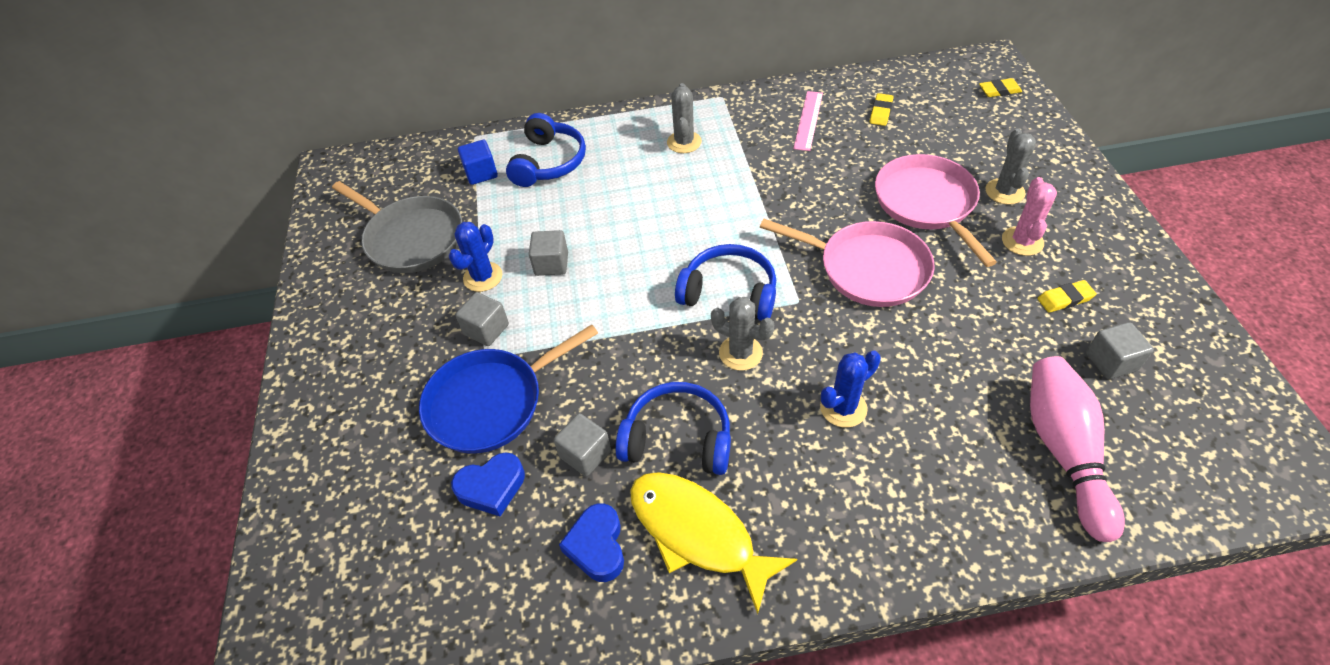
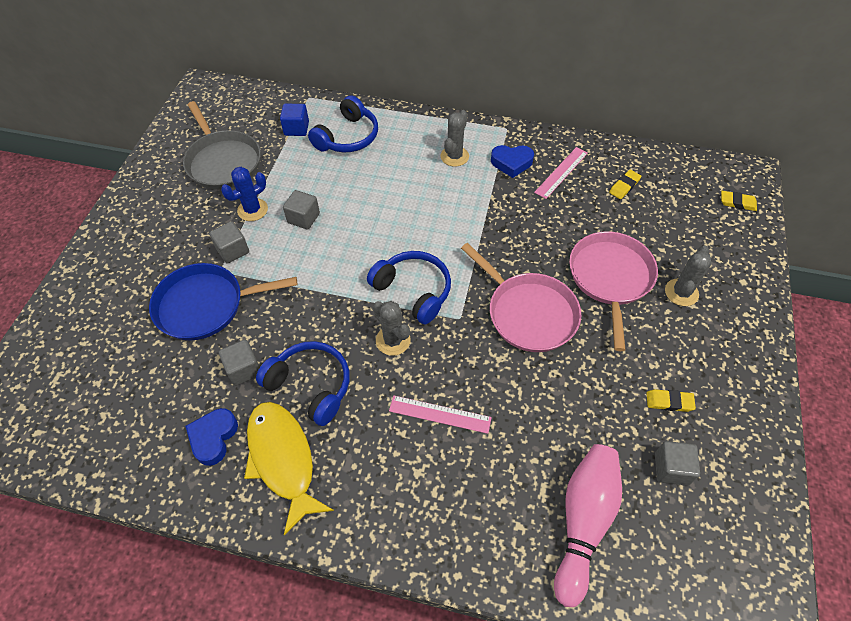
camera: 20 degrees right, 5 degrees up
(491, 487) = (172, 366): blue heart -> blue heart (511, 163)
(843, 408) = (440, 414): blue cactus -> pink ruler
(1022, 241) = (667, 340): pink cactus -> none

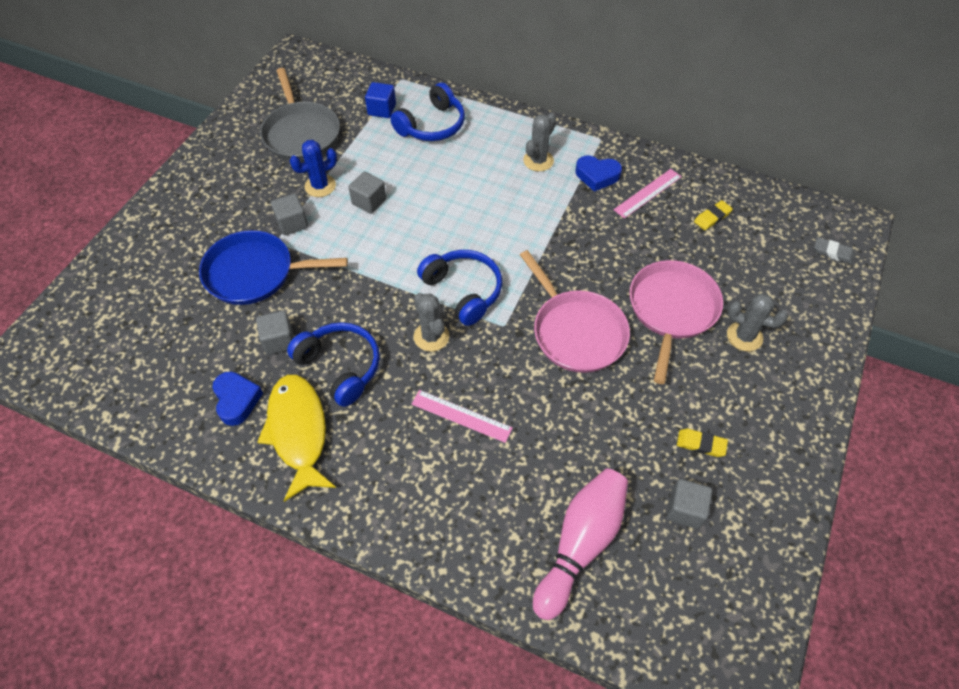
camera: 10 degrees right, 0 degrees up
(213, 438) = (237, 400): blue heart -> blue heart turned 135 degrees clockwise
(681, 292) = (744, 336): grey cactus -> grey cactus turned 75 degrees clockwise
(737, 203) = (832, 253): yellow eraser -> grey eraser

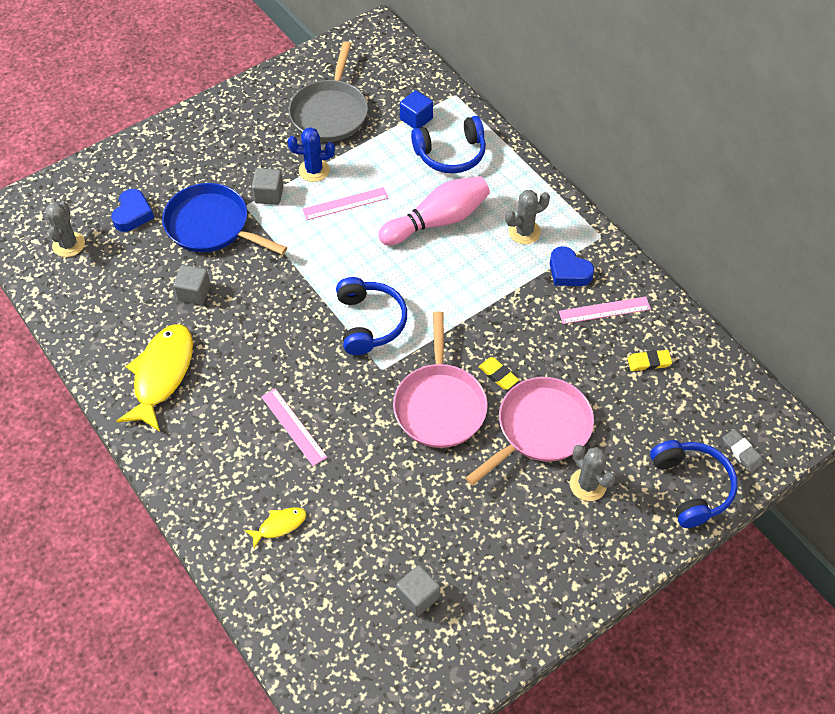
camera: 30 degrees right, 0 degrees up
(237, 400) = (133, 326): blue heart -> blue heart (133, 214)
(340, 367) = (226, 338): blue headphones -> blue headphones (691, 487)
(369, 201) = (345, 204): grey cube -> pink ruler
(431, 336) = (315, 349): grey cactus -> grey cactus (68, 244)
(514, 515) = (279, 525): none -> yellow fish
(580, 544) = (314, 575): pink bowling pin -> pink bowling pin (437, 221)
(701, 444) = (473, 553): yellow eraser -> yellow eraser (498, 375)

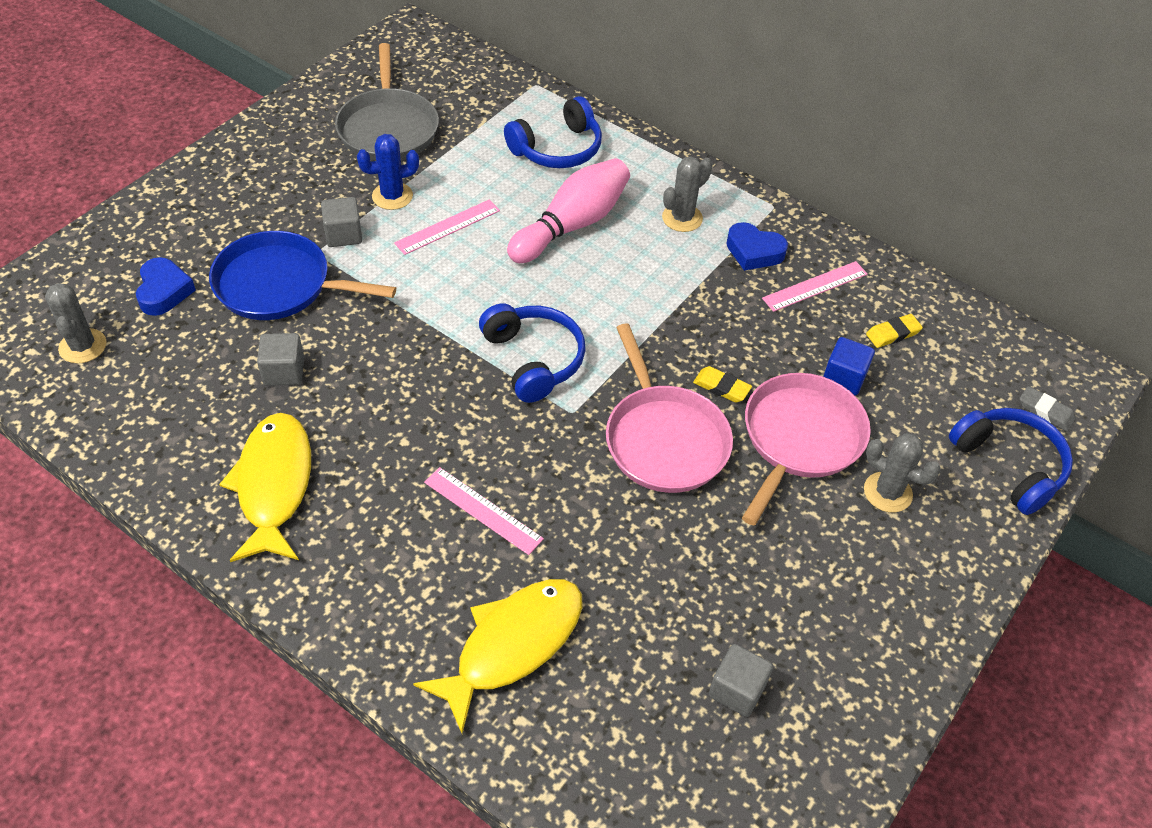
camera: 20 degrees left, 5 degrees down
(279, 525) = (512, 645): yellow fish -> yellow fish, size x2.10
(416, 119) = (499, 118): blue cube -> blue cube (844, 378)

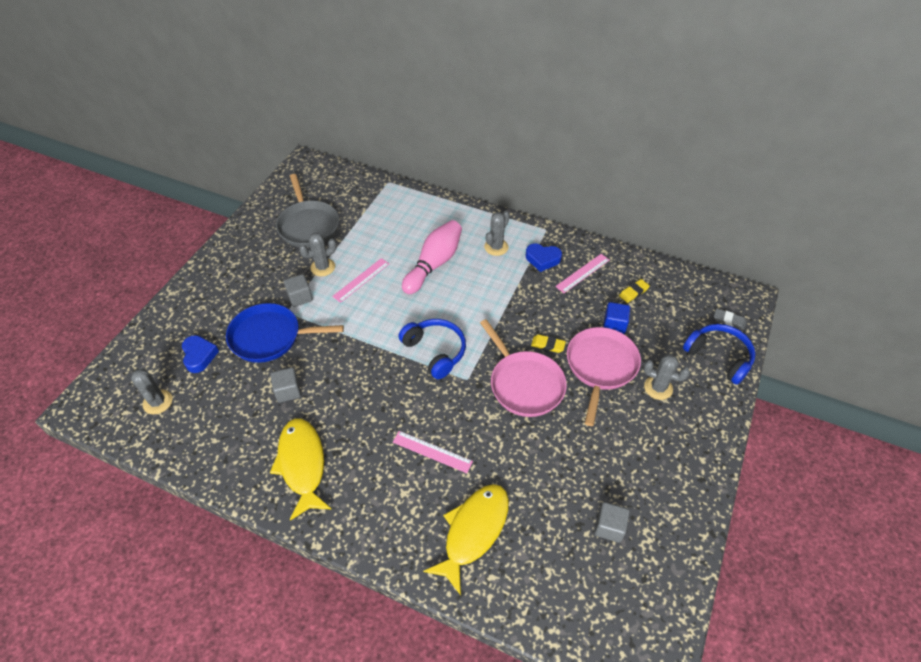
camera: 10 degrees left, 0 degrees up
(392, 196) = (323, 267): blue cactus -> grey cactus
(557, 149) = (412, 219): blue headphones -> none

